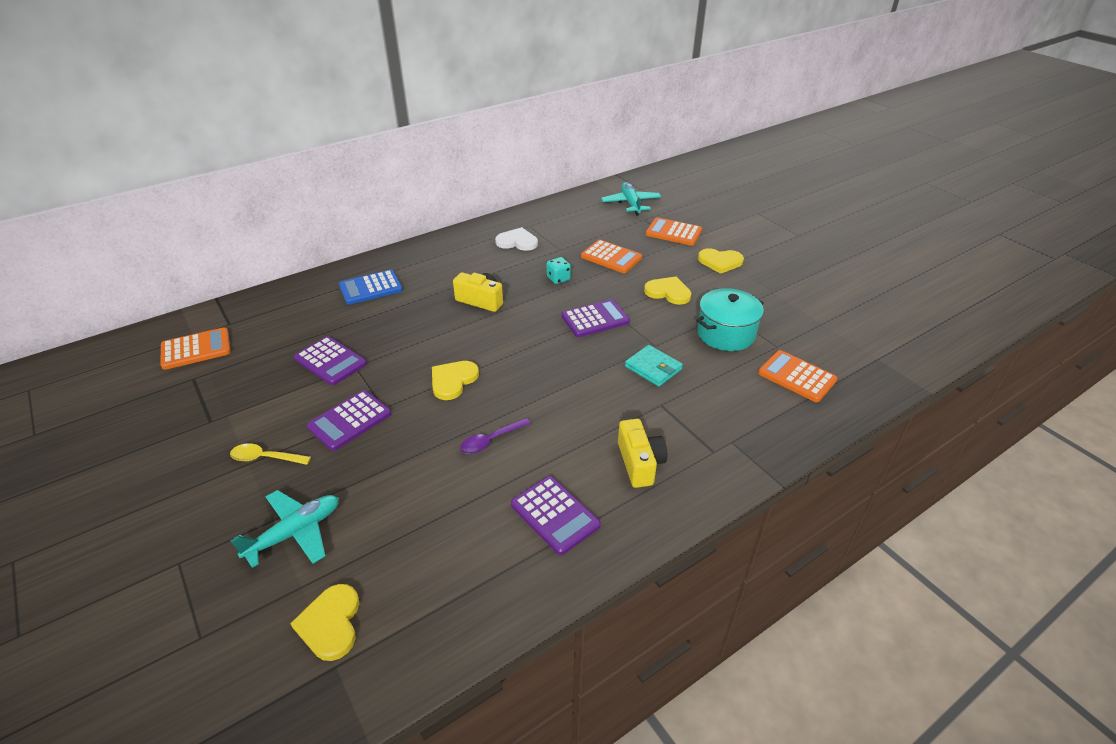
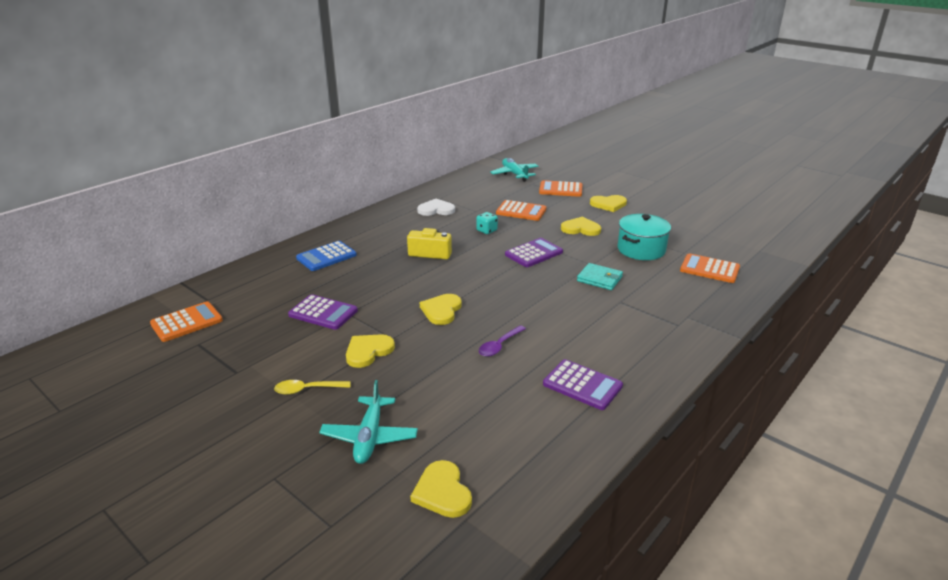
camera: 15 degrees left, 10 degrees down
(295, 533) = (369, 437): turquoise plane -> turquoise plane turned 150 degrees clockwise
(350, 420) = (368, 351): purple calculator -> yellow heart
(639, 463) = (627, 341): yellow camera -> none

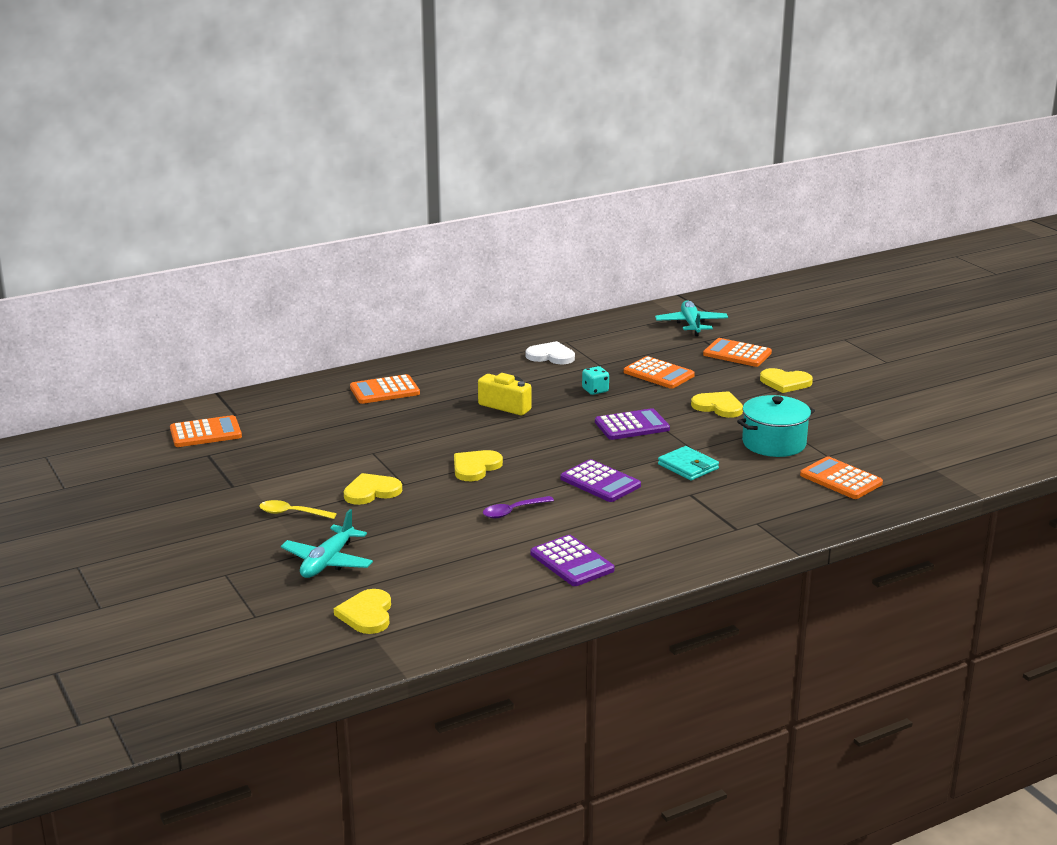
camera: 20 degrees right, 5 degrees down
(323, 313) = (347, 448): purple calculator -> purple calculator (600, 482)
(326, 257) = (384, 390): blue calculator -> orange calculator

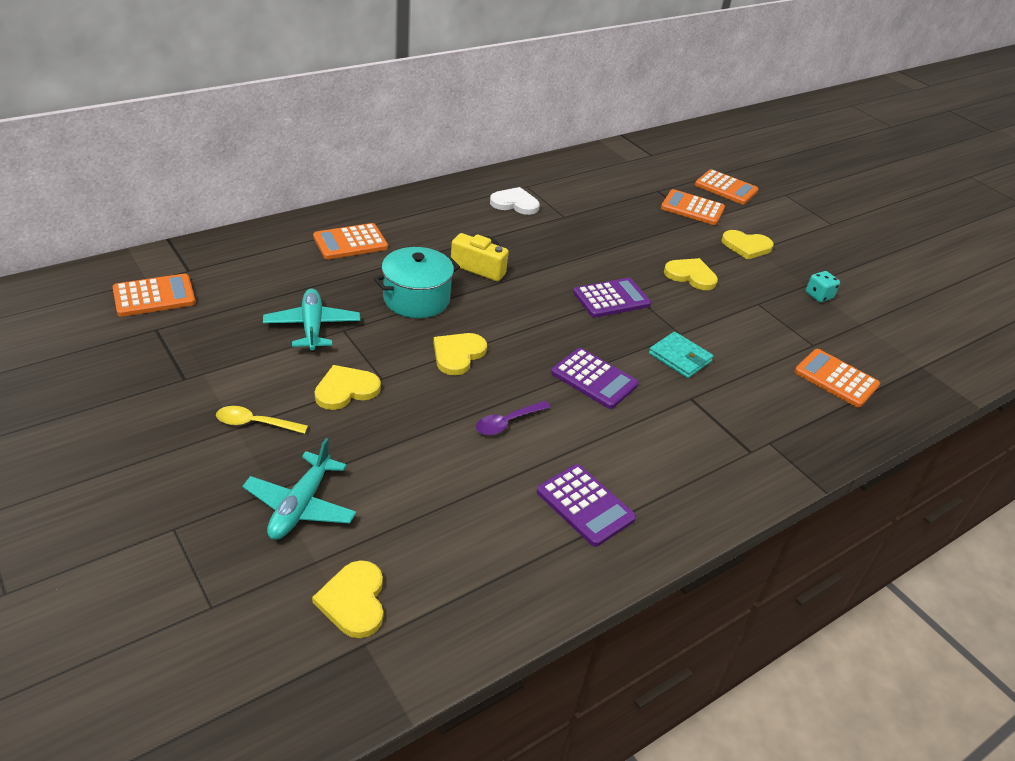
camera: 10 degrees left, 15 degrees up
(595, 390) = (566, 250): turquoise dice -> turquoise dice (818, 296)
(658, 374) = (624, 230): orange calculator -> orange calculator (726, 188)
(691, 325) = (641, 171): turquoise plane -> turquoise plane (312, 327)
(774, 443) = (757, 326): turquoise pot -> turquoise pot (416, 299)

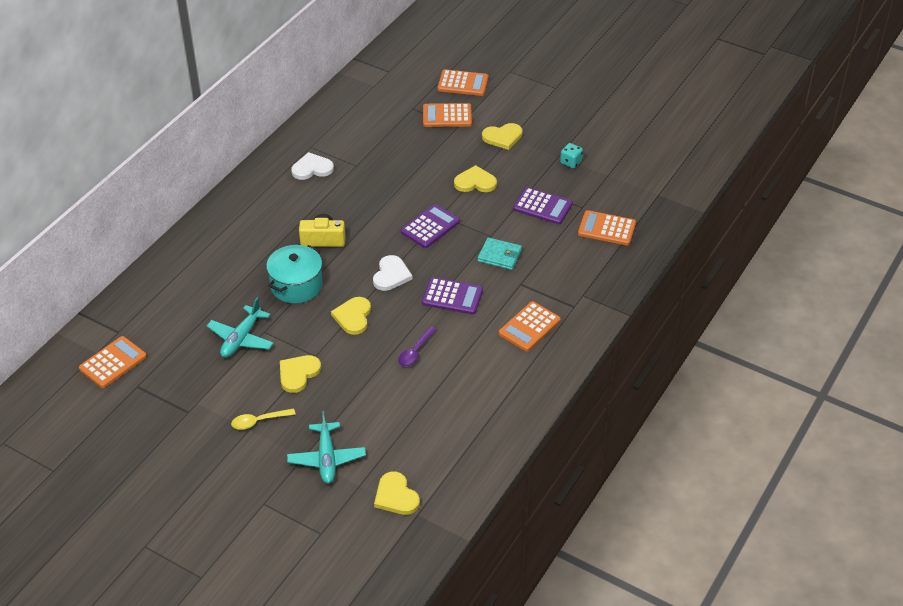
camera: 20 degrees left, 5 degrees up
(312, 327) = (241, 338): turquoise plane -> turquoise plane turned 120 degrees counterclockwise
(350, 242) = (215, 258): orange calculator -> orange calculator (529, 327)
(533, 329) = (391, 275): none -> white heart
(585, 505) = (492, 385): purple calculator -> purple calculator (542, 206)

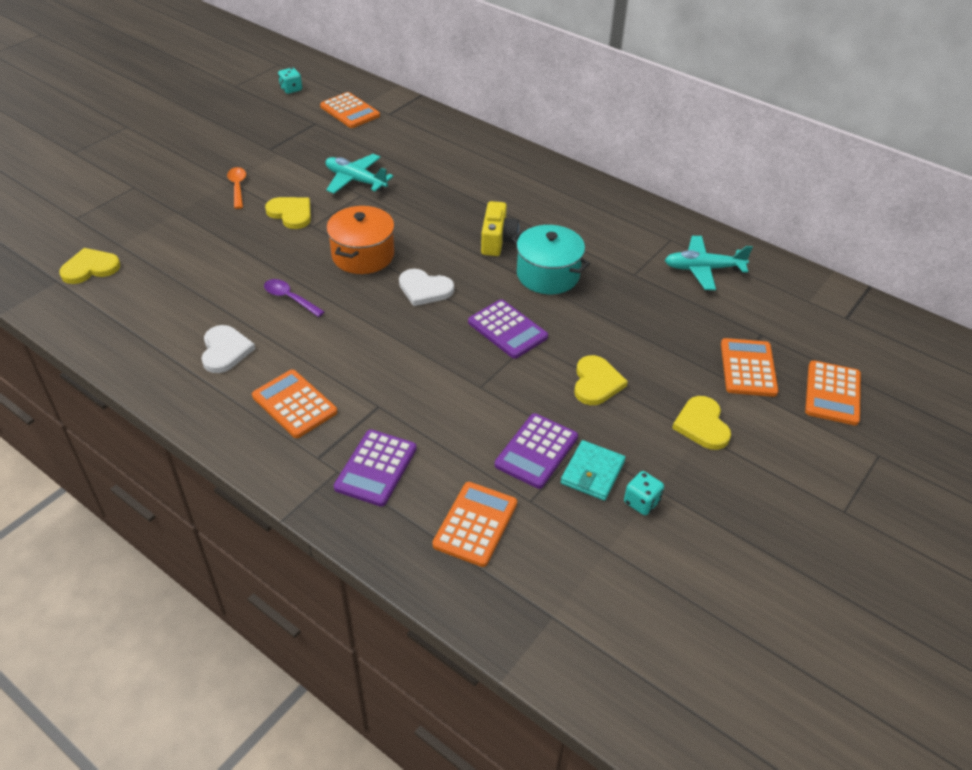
camera: 95 degrees right, 0 degrees up
(64, 419) = (291, 89): none -> turquoise dice
(258, 421) = (237, 187): yellow spoon -> orange spoon
(296, 285) = (424, 218): turquoise pot -> turquoise pot (548, 275)
(312, 168) = (628, 238): white heart -> white heart (225, 350)
(326, 458) = (167, 226): turquoise plane -> turquoise plane (703, 269)
(353, 317) = (363, 255): yellow heart -> orange pot
(452, 296) = (372, 337): purple calculator -> purple calculator (376, 468)
(499, 256) = (439, 391): turquoise wallet -> turquoise wallet (592, 473)

